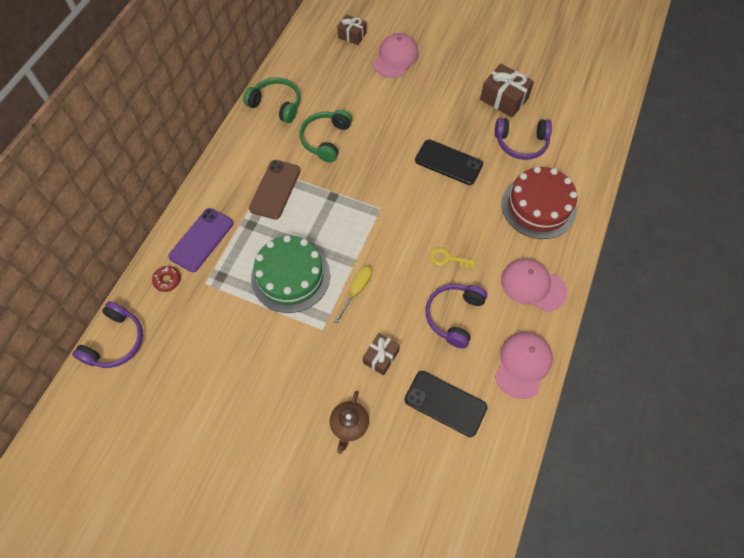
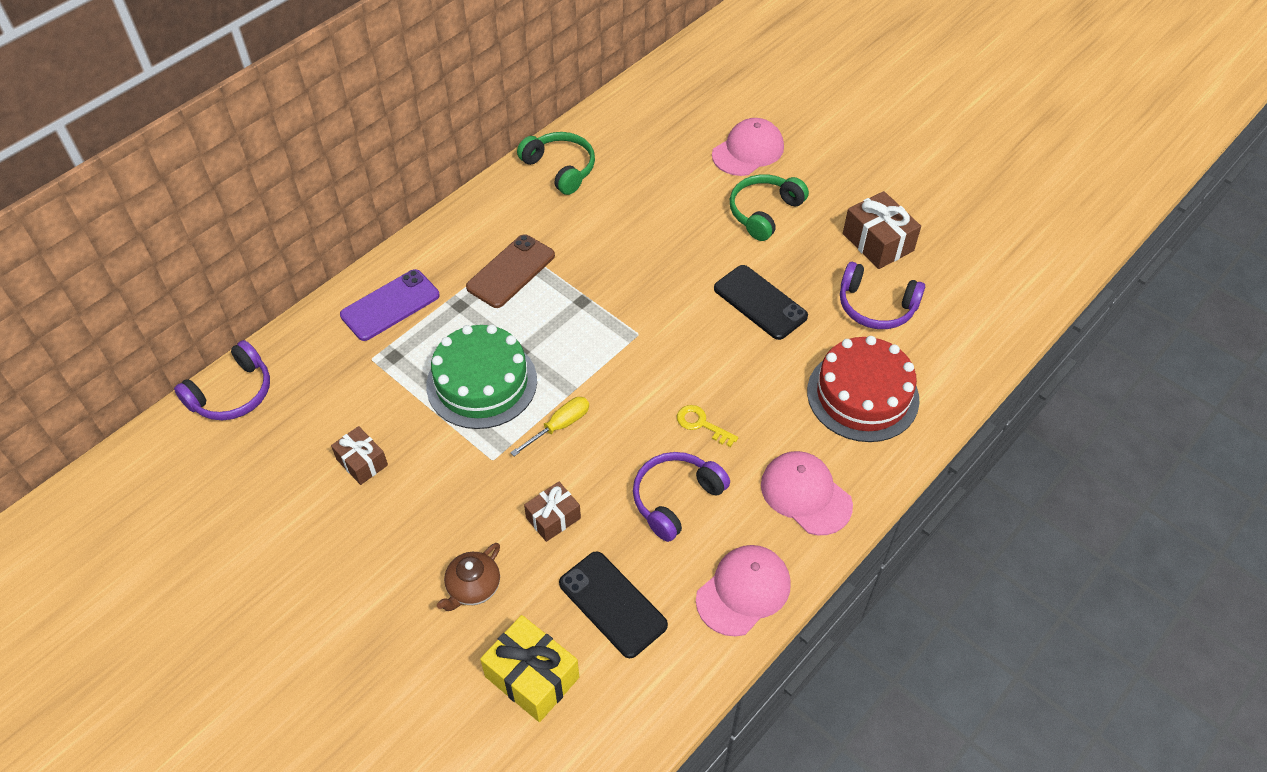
camera: 20 degrees right, 10 degrees down
(167, 280) = (326, 341): red donut -> none
(325, 139) = (605, 228): green headphones -> green headphones (764, 212)
(352, 35) = (701, 108): brown gift -> brown gift (362, 462)
(415, 473) = (532, 677): none -> yellow gift

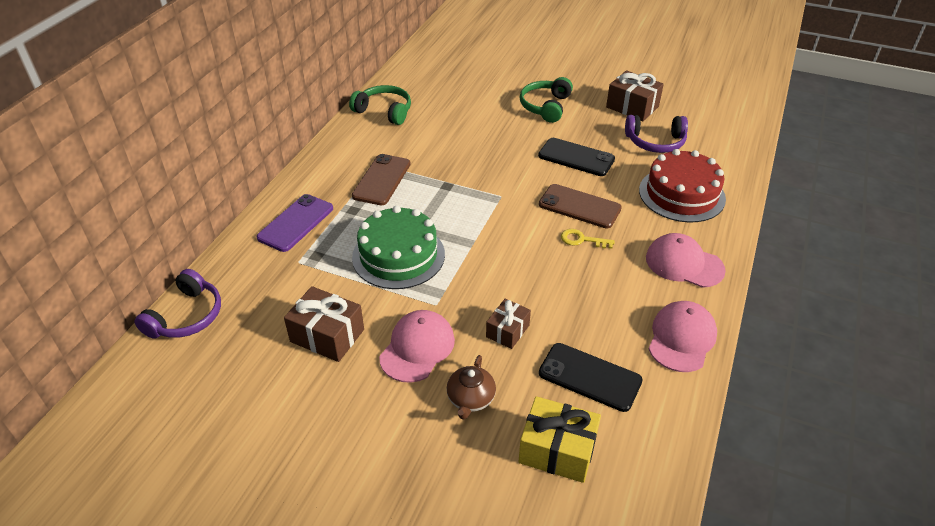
camera: 20 degrees left, 10 degrees down
(362, 462) = (327, 335): brown gift -> brown gift, size x1.58
(559, 426) = (476, 268): yellow screwdriver -> none
(675, 499) = (593, 292): purple headphones -> none
(724, 376) = (579, 206): none -> brown phone
(748, 151) = (512, 75): pink cap -> pink cap (417, 348)

